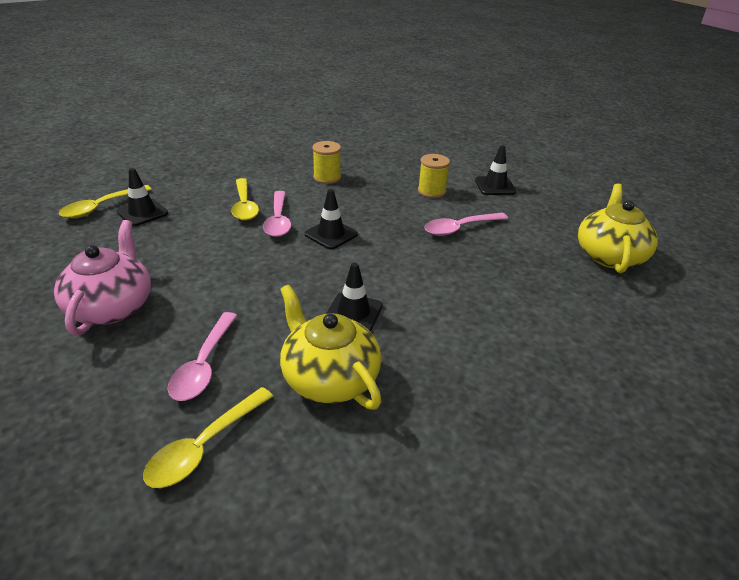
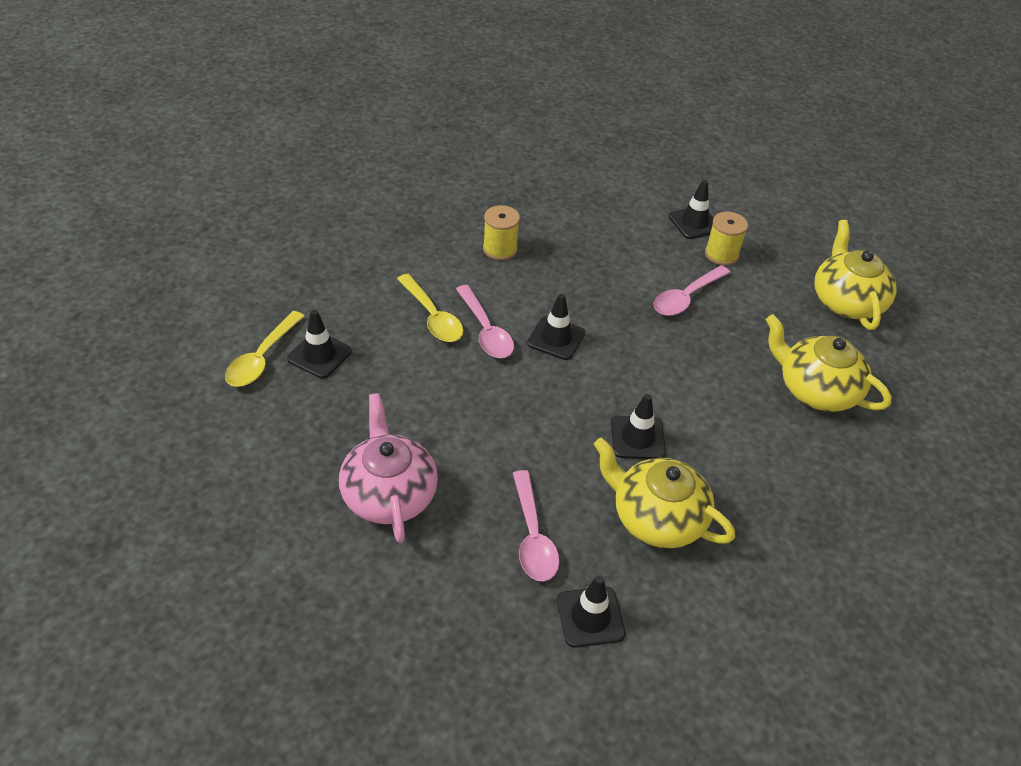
camera: 20 degrees left, 10 degrees up
(204, 446) = (590, 617): yellow spoon -> black traffic cone
(431, 191) = (630, 246): yellow spool -> yellow spool (721, 254)
(548, 312) = (816, 390): none -> yellow teapot

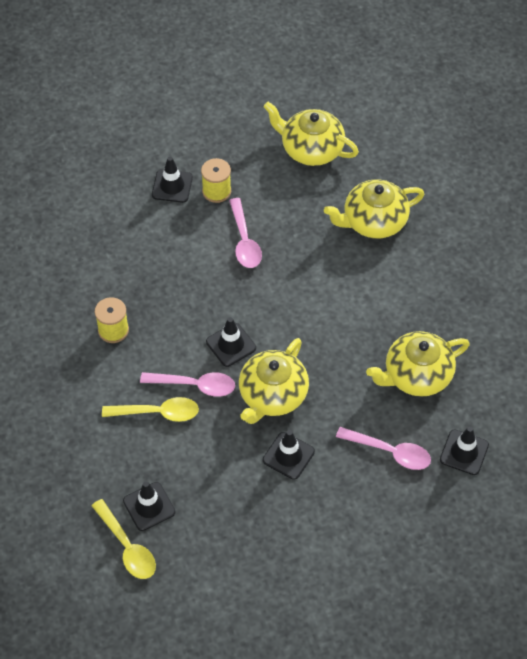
camera: 55 degrees left, 10 degrees up
(388, 494) = (307, 519): pink teapot -> none
(523, 397) = (272, 395): none -> yellow teapot
(637, 438) = (349, 348): black traffic cone -> black traffic cone (288, 456)

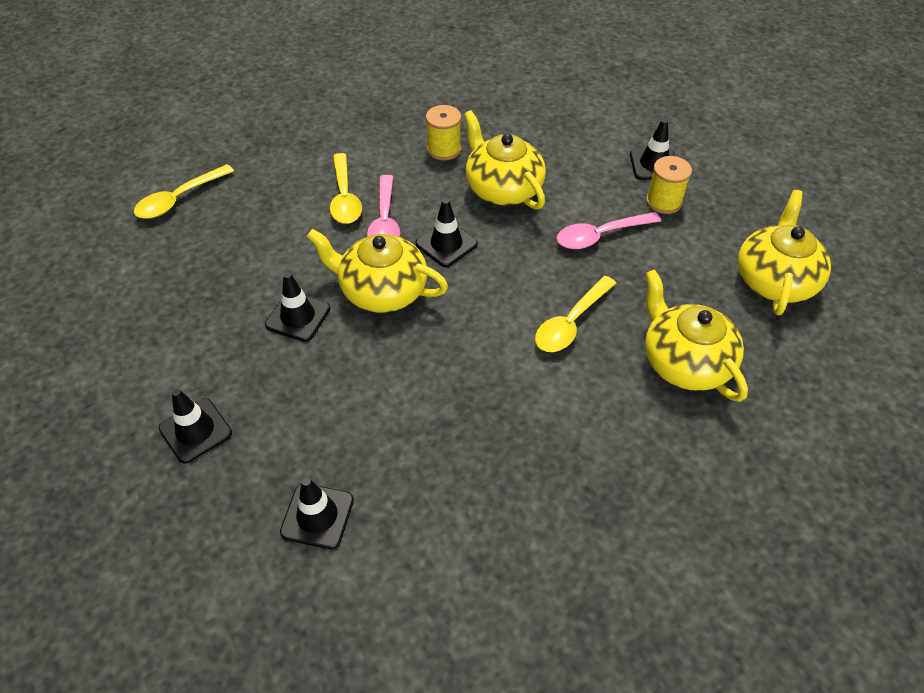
camera: 80 degrees right, 5 degrees down
(149, 506) = (227, 208): black traffic cone -> black traffic cone (195, 430)
(327, 279) = (571, 323): none -> yellow spoon
(390, 452) = (311, 423): pink spoon -> none
(416, 375) = (438, 441): yellow teapot -> yellow teapot (502, 188)

